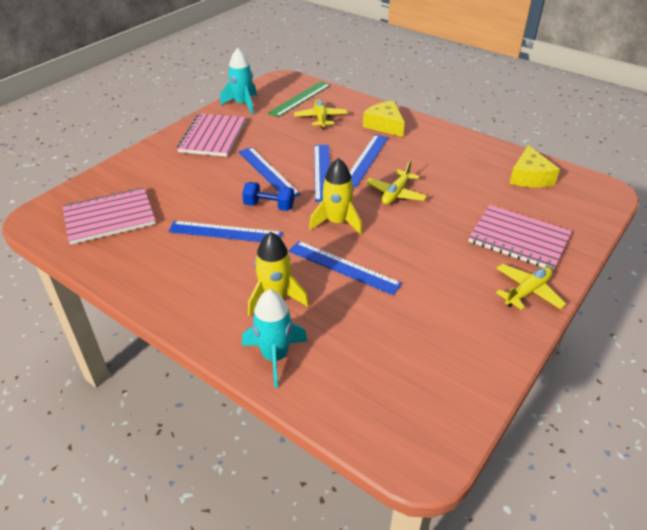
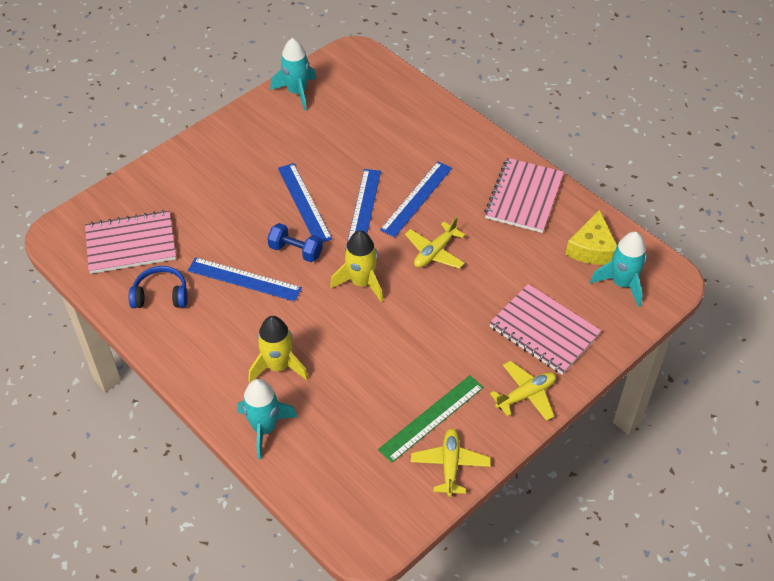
camera: 10 degrees right, 10 degrees up
(144, 254) = (161, 295): none -> blue headphones
(212, 137) = (253, 141): pink notebook -> pink notebook (524, 197)
(300, 98) = (366, 90): green ruler -> green ruler (431, 418)
(320, 118) = (382, 127): yellow plane -> yellow plane (450, 465)
(343, 267) = (353, 339): blue ruler -> none
(384, 125) = (454, 147): yellow cheese -> none
(567, 198) = (621, 283): none -> turquoise rocket

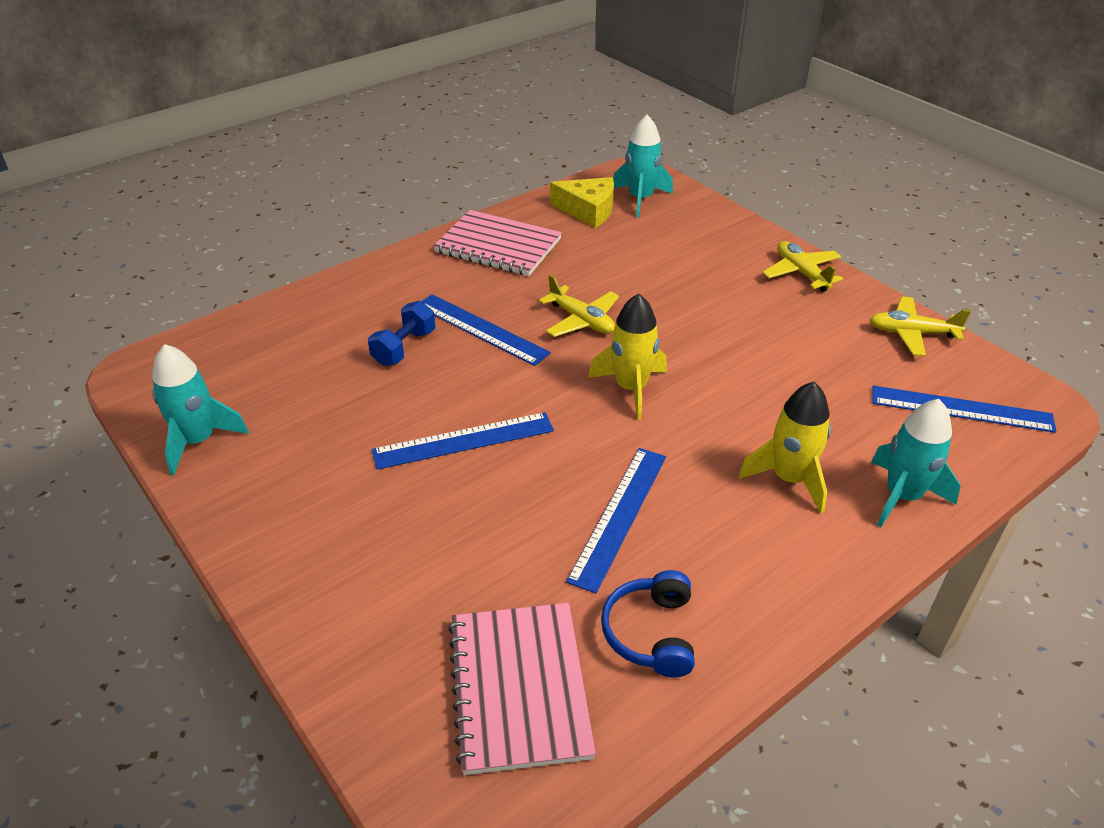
camera: 85 degrees left, 10 degrees down
(295, 251) = (564, 453): blue dumbbell -> blue dumbbell (404, 348)
(363, 210) = (492, 379): blue ruler -> blue ruler (961, 409)
(431, 418) = (848, 342): green ruler -> none
(544, 331) = (709, 252): pink notebook -> none

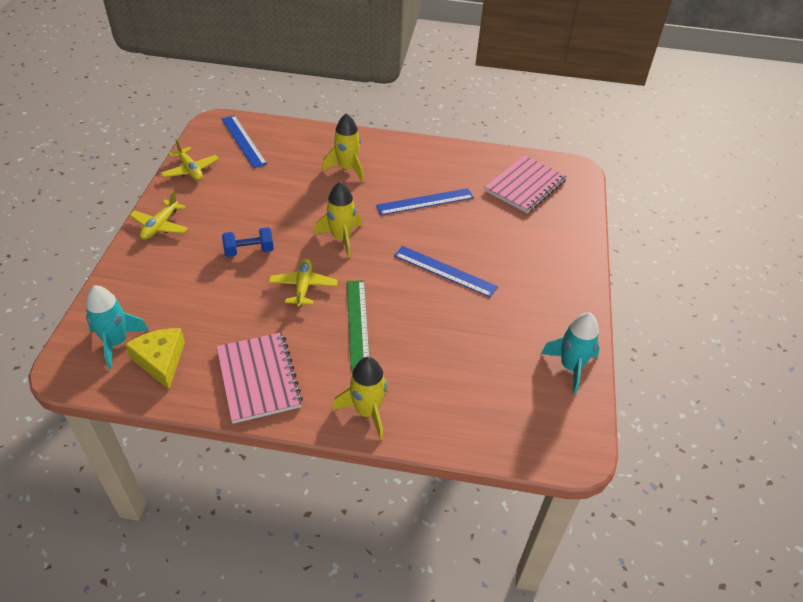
camera: 135 degrees left, 5 degrees up
(376, 281) = (367, 411): none -> yellow rocket
(404, 348) = (411, 343): blue dumbbell -> blue dumbbell (249, 251)
(481, 329) = (357, 323): blue ruler -> green ruler
(650, 633) = (466, 169): blue headphones -> none
(902, 496) = (323, 140): turquoise rocket -> none

